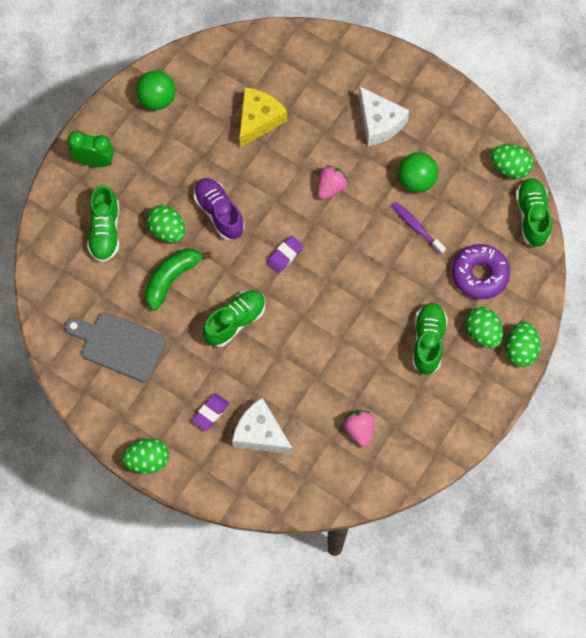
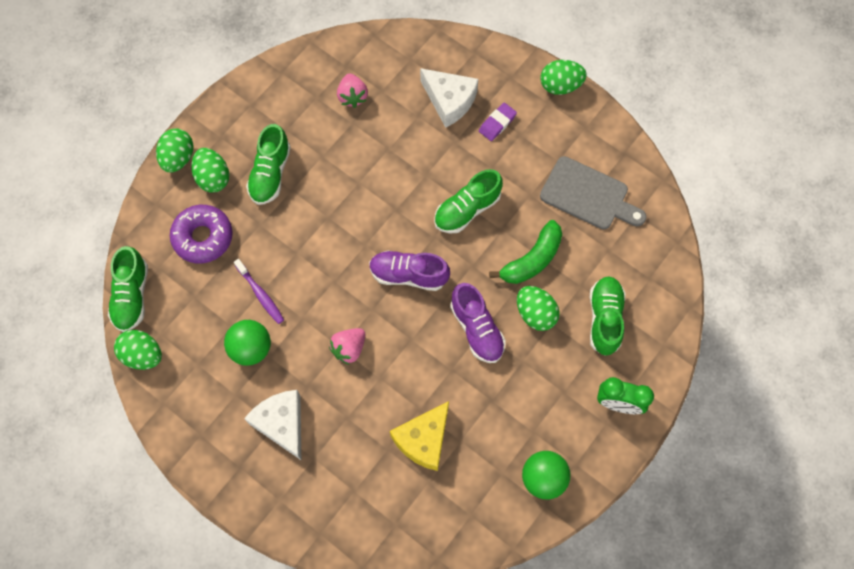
camera: 175 degrees left, 0 degrees up
(284, 256) = (408, 275): purple eraser -> purple shoe

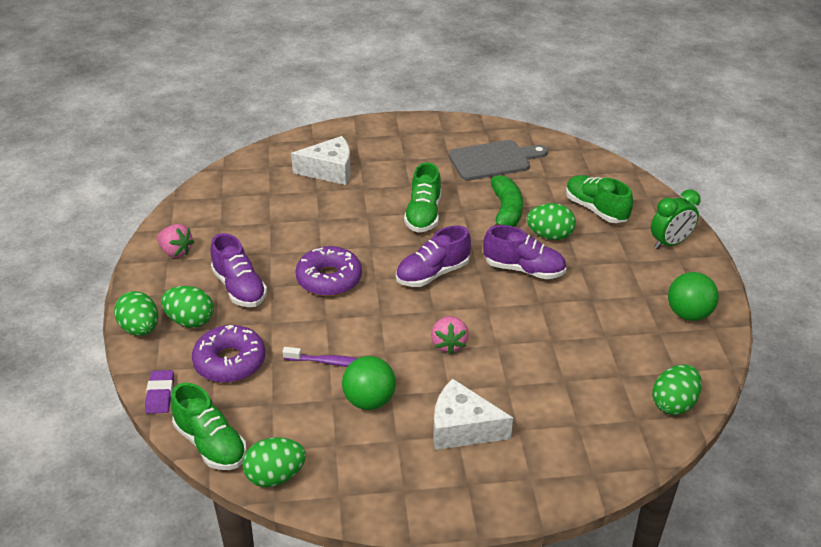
camera: 45 degrees left, 30 degrees down
(270, 173) = (239, 288): green shoe -> purple shoe
(335, 217) = (329, 279): none -> purple donut
(352, 96) = (250, 209): pink strawberry -> pink strawberry (176, 252)
(423, 440) = (580, 355): yellow cheese -> none
(497, 123) = (380, 162): purple eraser -> purple eraser (160, 395)
(560, 86) = (397, 123): green egg -> green egg (673, 404)

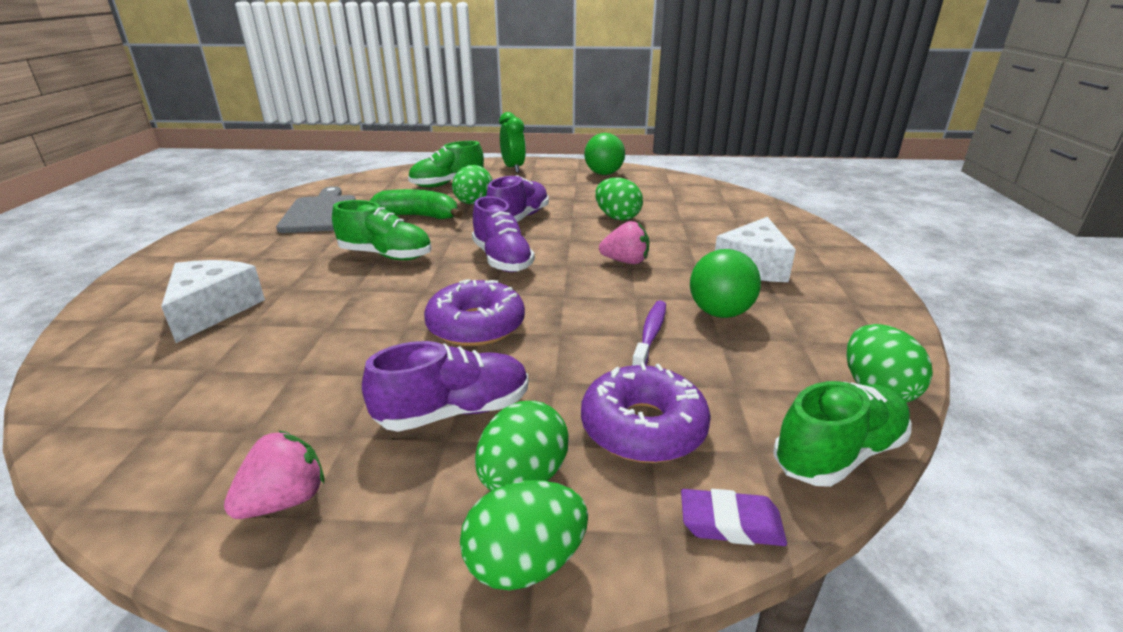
camera: 80 degrees left, 10 degrees down
(673, 404) = (707, 189): green egg -> green egg (617, 217)

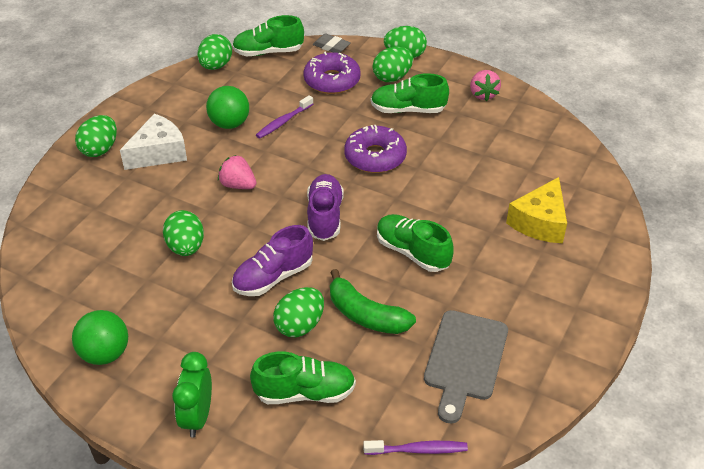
camera: 155 degrees left, 15 degrees up
(213, 310) = (539, 222): white cheese -> yellow cheese
(285, 501) = (483, 94): pink strawberry -> pink strawberry turned 75 degrees counterclockwise
(353, 181) = (418, 450): none -> purple toothbrush
(454, 412) = (408, 110): purple shoe -> green shoe
(731, 523) = (331, 46): purple eraser -> grey eraser
(817, 255) = (100, 149): none -> green egg

